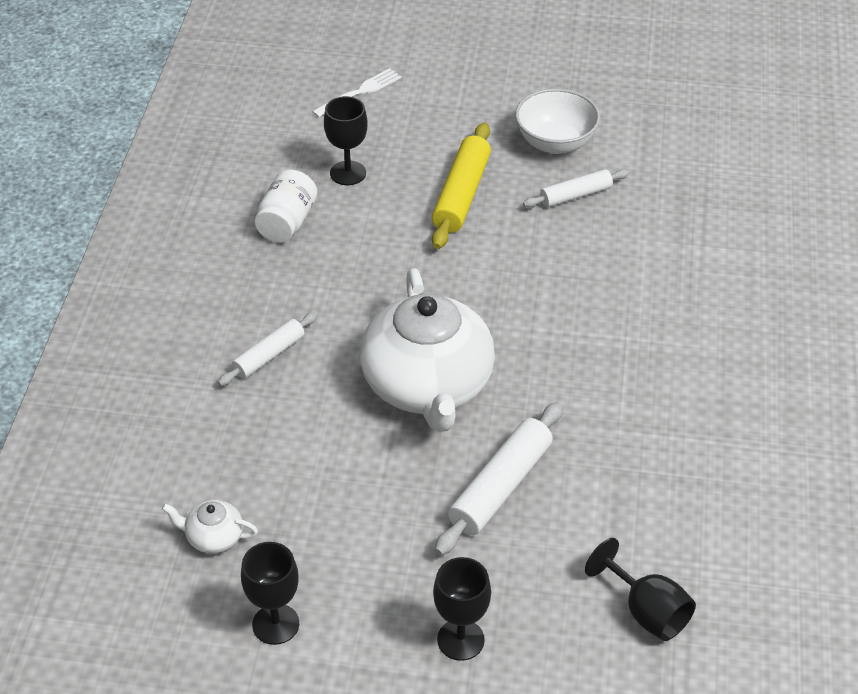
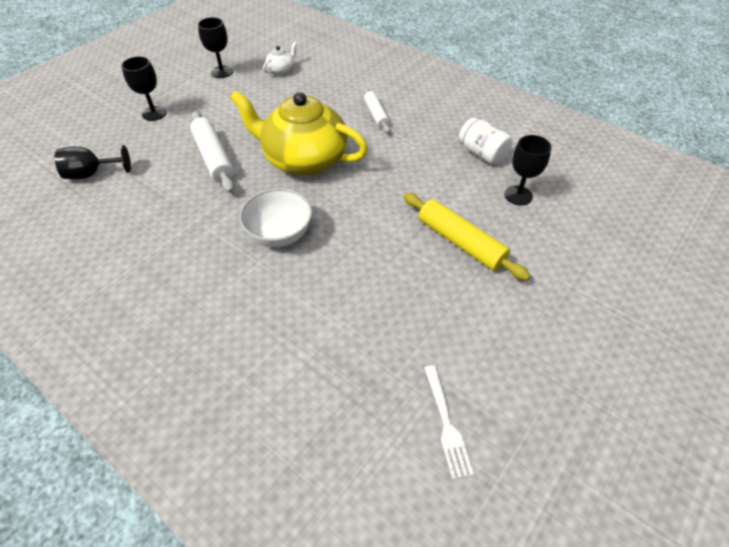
camera: 120 degrees right, 5 degrees up
(360, 92) = (618, 236): white fork -> white fork (446, 424)
(428, 386) = (304, 159): white teapot -> yellow teapot
(555, 143) = (493, 330): white bowl -> white bowl (280, 234)
(575, 195) = (419, 309): white rolling pin -> none

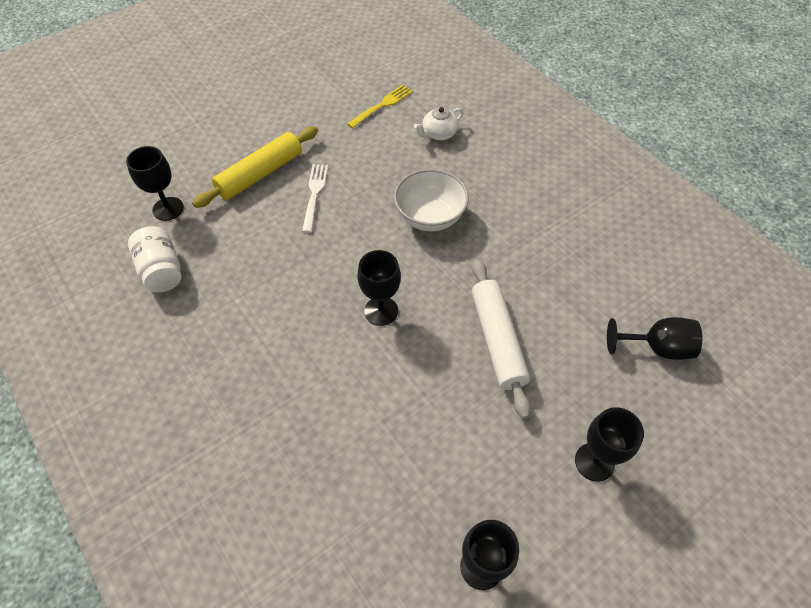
camera: 165 degrees left, 5 degrees up
(281, 69) = (367, 543): white teapot -> white teapot (438, 134)
(304, 159) = (381, 311): yellow teapot -> black goblet
(370, 363) = (382, 105): none -> yellow fork
(376, 114) = (254, 374): white rolling pin -> none
(446, 424) = (347, 68): white fork -> white fork (314, 194)
(460, 242) = (260, 174): yellow rolling pin -> yellow rolling pin turned 75 degrees clockwise

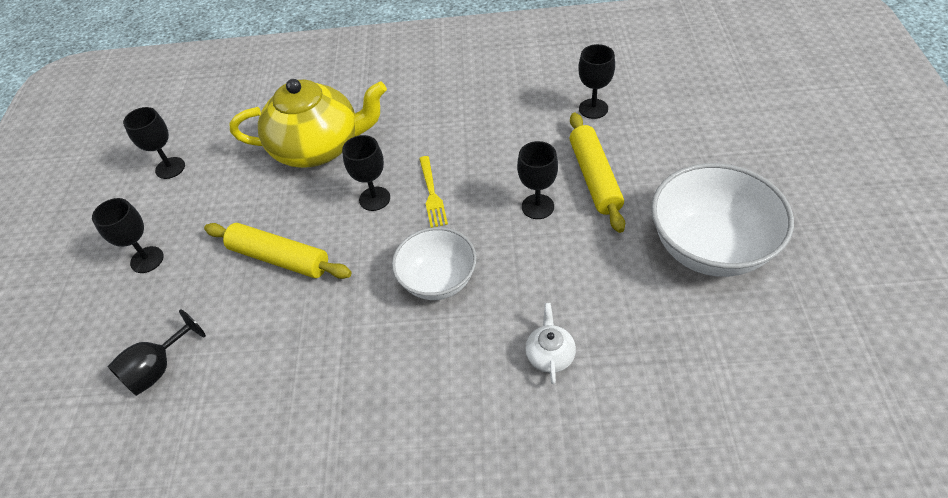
camera: 130 degrees right, 5 degrees down
(161, 271) = (525, 91): white jar -> none
(295, 95) = (710, 248): none -> white bowl
(314, 194) = (537, 206): white fork -> black goblet
(346, 412) = (318, 147): none -> yellow teapot
(382, 105) = (639, 324): yellow fork -> yellow fork (432, 194)
(497, 340) = (279, 258): white rolling pin -> yellow rolling pin

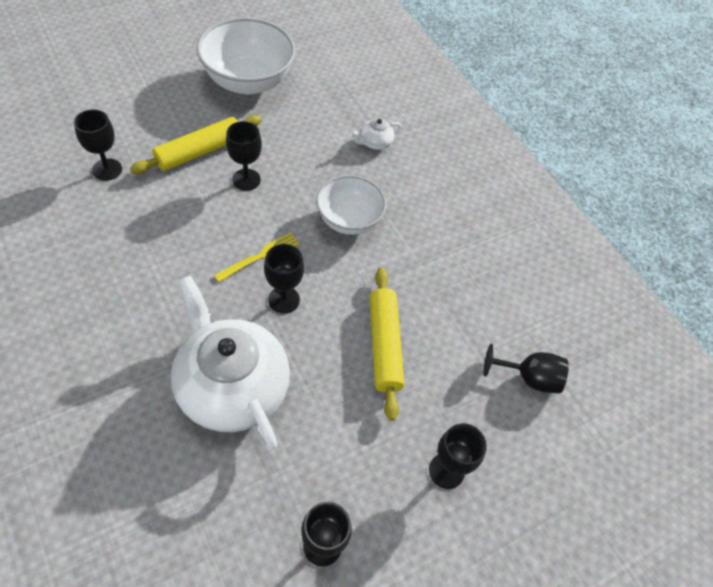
camera: 130 degrees left, 5 degrees up
(318, 147) = (231, 386): yellow teapot -> white teapot

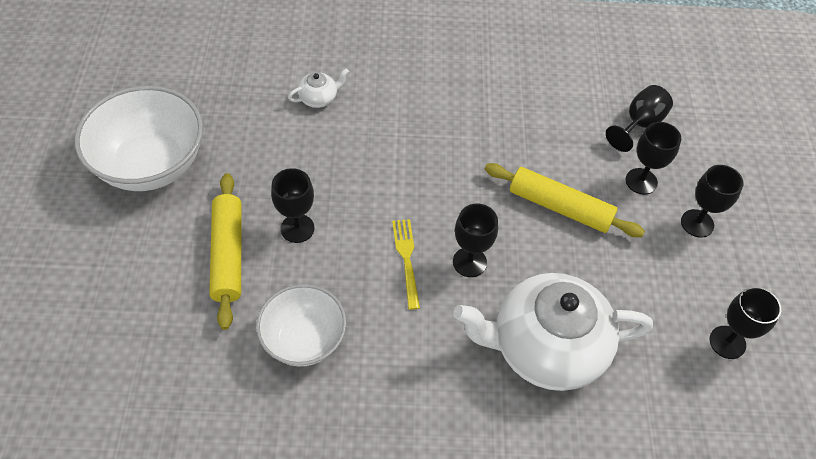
camera: 55 degrees left, 0 degrees up
(107, 169) = (194, 357): black goblet -> black goblet (641, 181)
(348, 220) = (404, 166): white bowl -> white bowl (304, 339)
(374, 143) = (319, 98): white teapot -> white teapot turned 120 degrees counterclockwise

